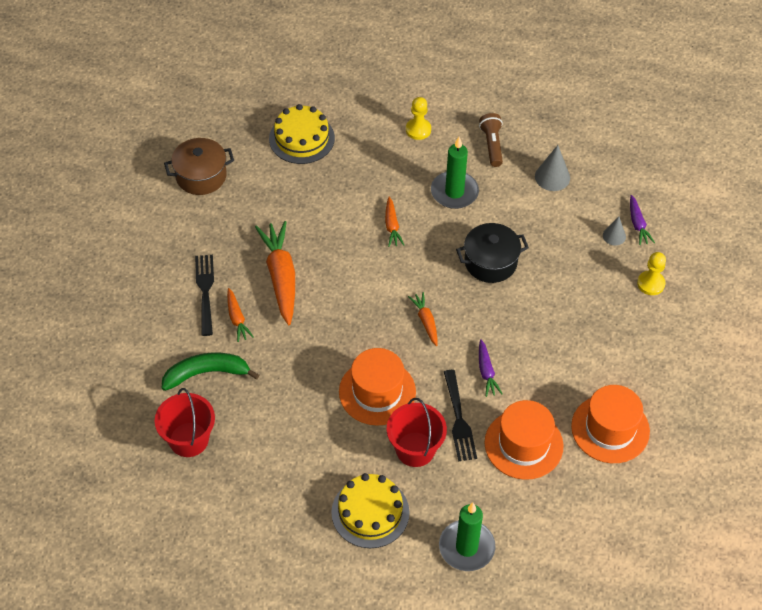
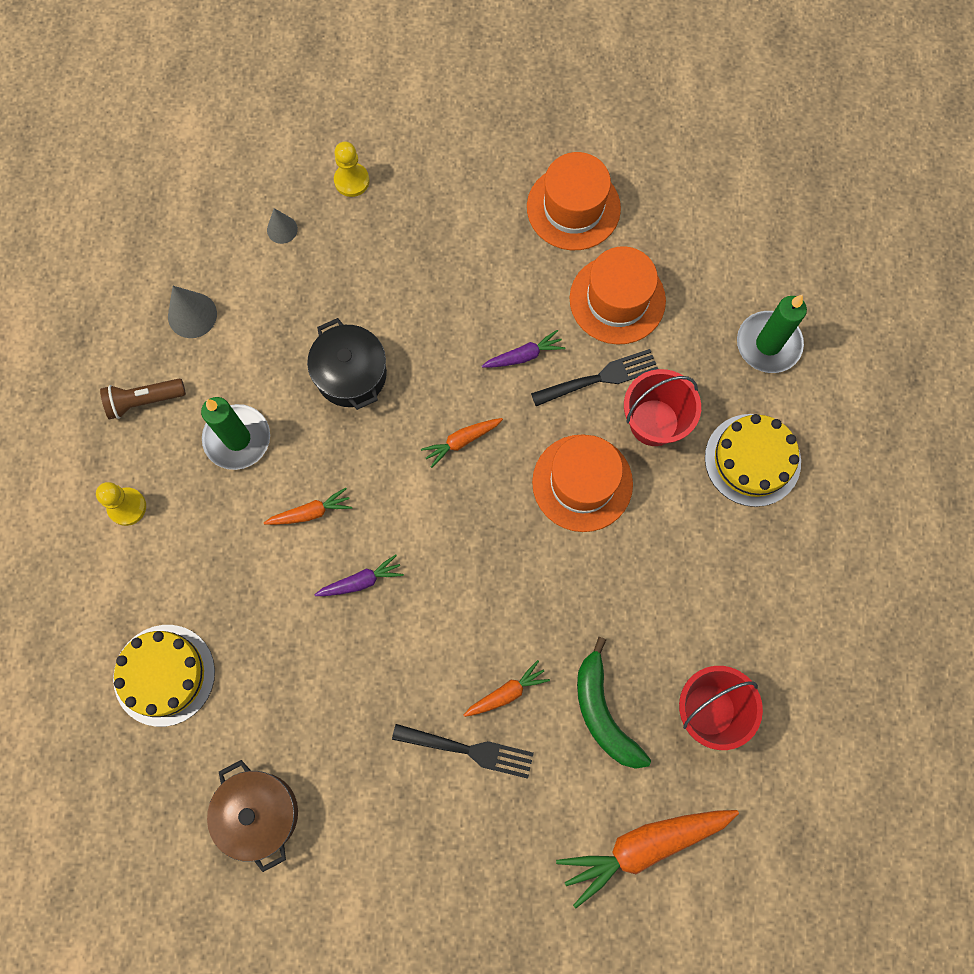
camera: 100 degrees left, 20 degrees up
(205, 291) = (469, 750): black fork -> black fork turned 150 degrees counterclockwise
(281, 277) = (425, 648): orange carrot -> orange carrot (643, 846)
(637, 224) = (258, 203): purple carrot -> purple carrot (361, 581)

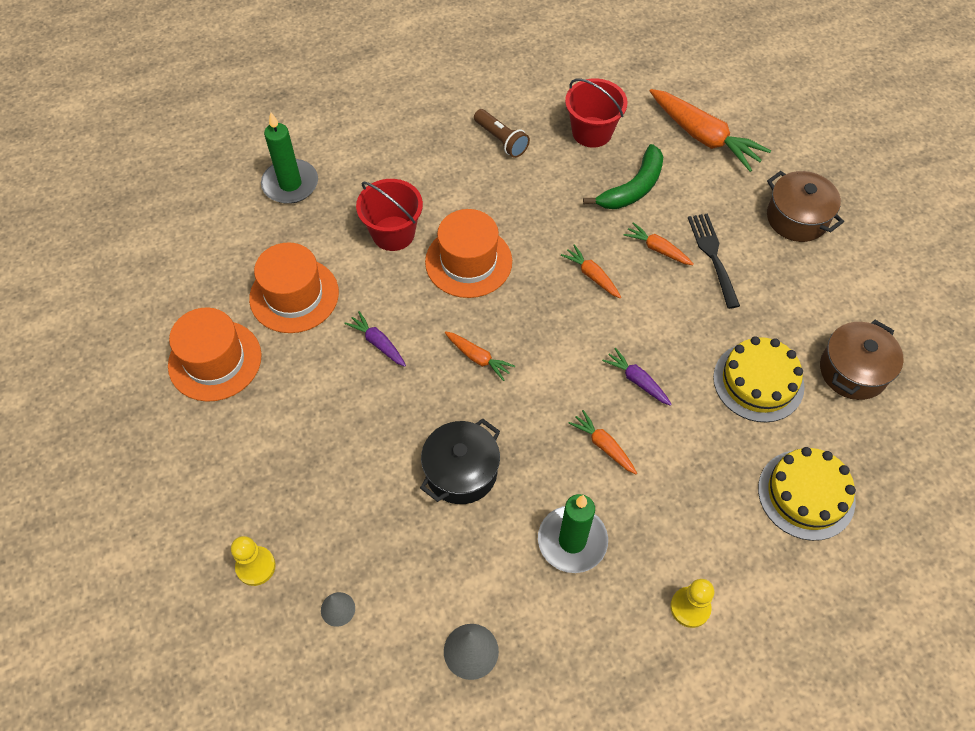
camera: 115 degrees left, 15 degrees down
(144, 401) = (582, 650): brown flashlight -> brown flashlight (501, 140)
(474, 884) = (797, 218): none -> brown pot
(505, 602) = (592, 275): none -> orange carrot
(600, 378) = (372, 282): black fork -> none
(752, 460) = (393, 164): yellow cake -> yellow cake (758, 382)

